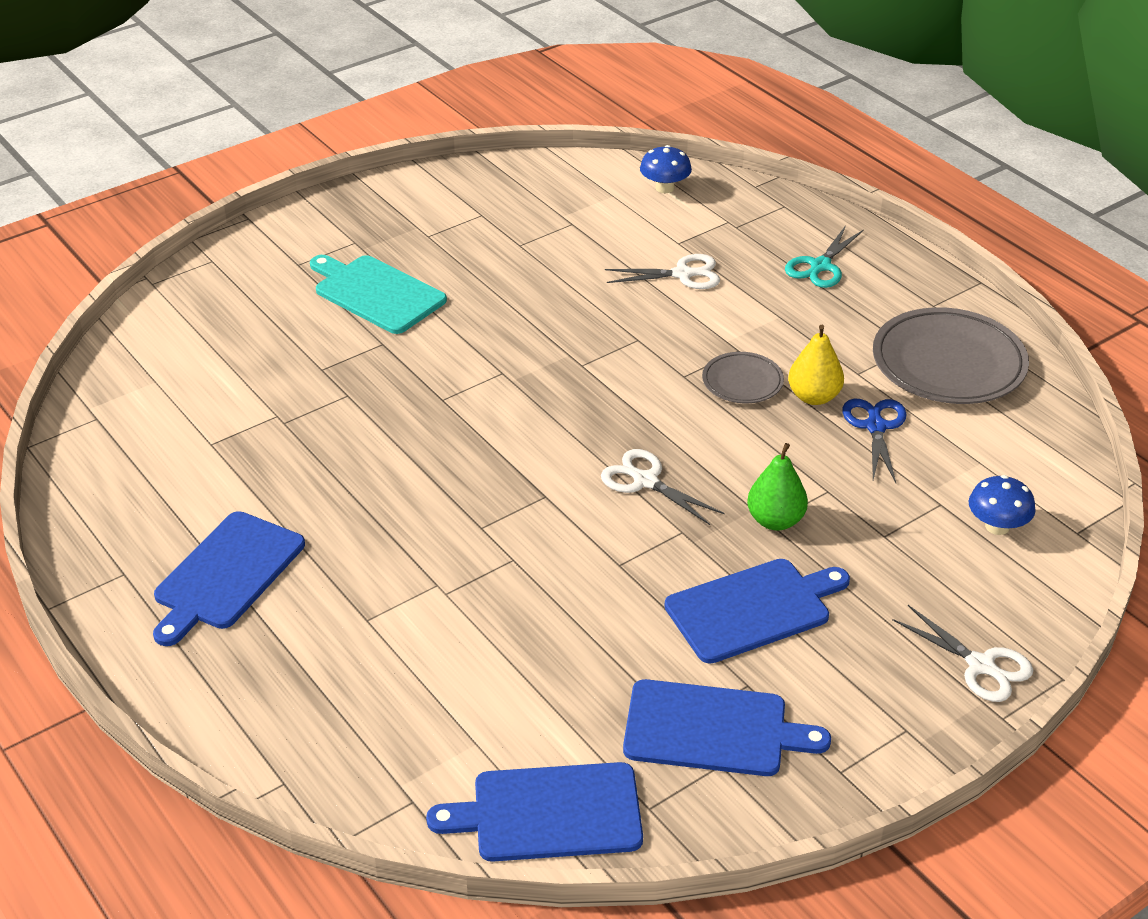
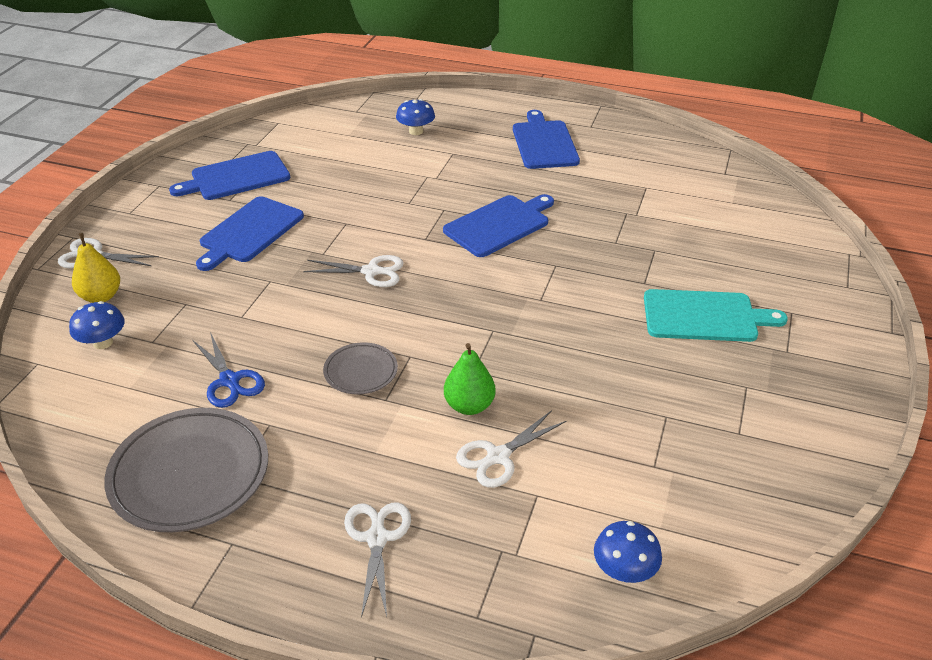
camera: 145 degrees right, 0 degrees up
(370, 695) = (416, 131): none -> blue mushroom
(549, 813) = (293, 127): blue cutting board -> blue cutting board (499, 225)
(775, 521) = (266, 283): green pear -> green pear (469, 406)
(813, 397) = (294, 384): yellow pear -> yellow pear (101, 296)
(820, 266) = (377, 538): turquoise scissors -> white scissors

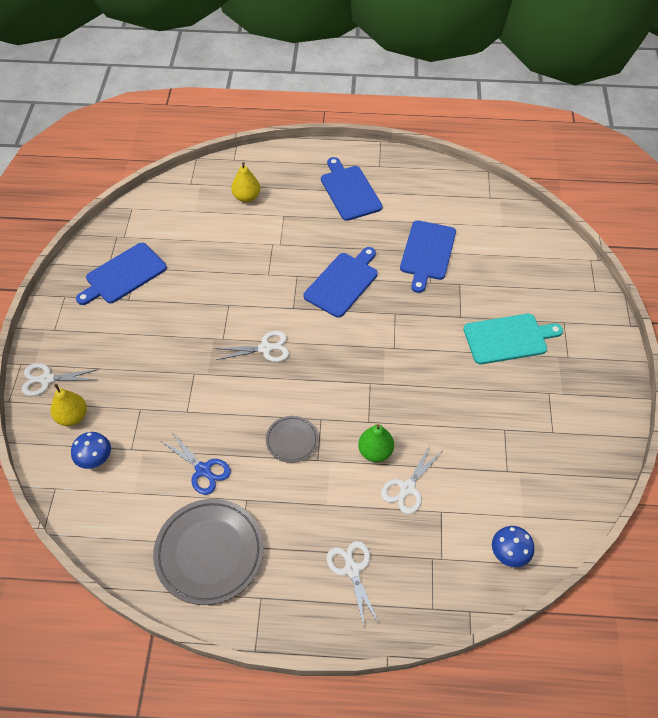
camera: 15 degrees left, 15 degrees up
(249, 232) = (158, 329): blue cutting board -> blue cutting board (427, 253)
(416, 131) = (246, 197): blue mushroom -> yellow pear

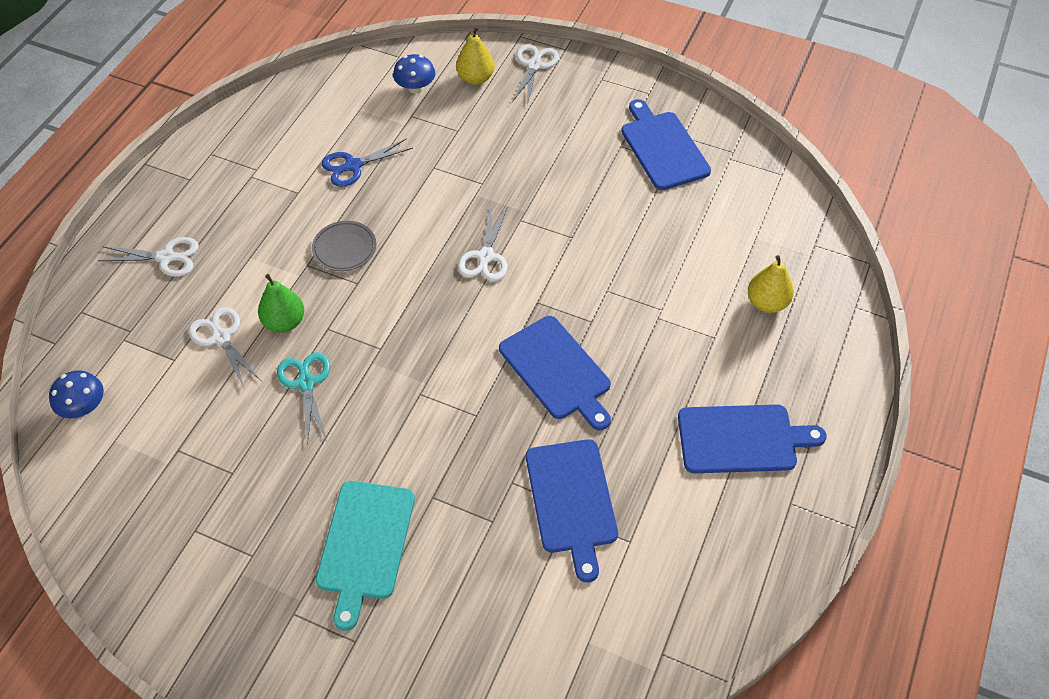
camera: 110 degrees right, 0 degrees up
(209, 553) = (259, 152): grey plate -> none
(418, 415) = (306, 383): none -> turquoise scissors
(427, 253) = (571, 501): blue cutting board -> blue cutting board turned 135 degrees counterclockwise

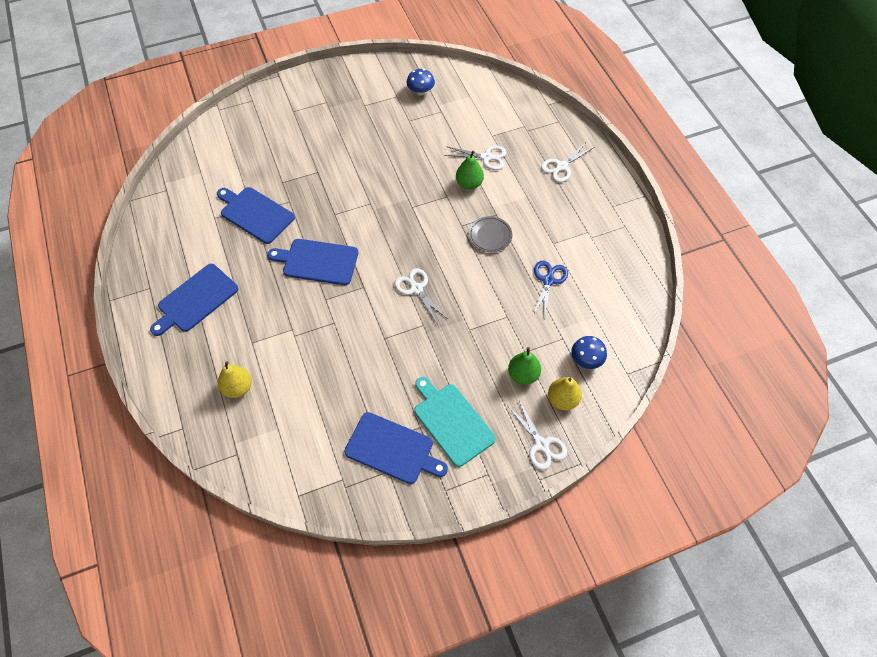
camera: 135 degrees right, 5 degrees up
(84, 407) = (499, 96): blue mushroom -> blue mushroom (420, 91)
(306, 383) = (424, 169): turquoise scissors -> none
(364, 545) = (325, 138): turquoise cutting board -> turquoise cutting board (452, 421)
(483, 116) = (523, 374): none -> green pear

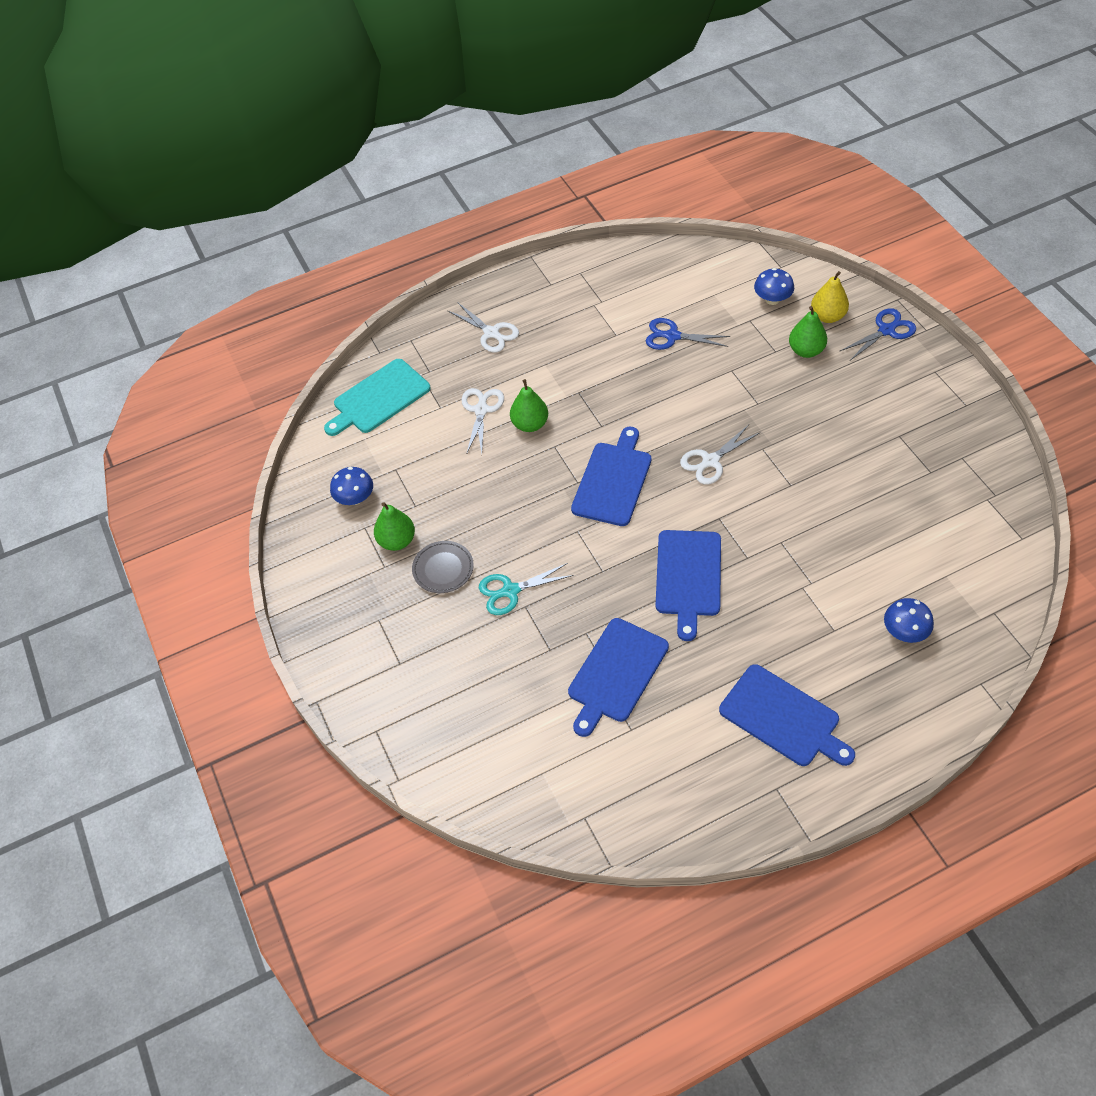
camera: 90 degrees left, 5 degrees down
(238, 387) = (904, 632): yellow pear -> blue mushroom
(331, 165) = (510, 591): none -> turquoise scissors
(382, 111) = (397, 541): none -> green pear
(392, 449) = (935, 457): blue cutting board -> blue cutting board (613, 480)
(452, 421) = (883, 407): turquoise cutting board -> turquoise cutting board (378, 398)
(490, 236) = (614, 395): grey plate -> grey plate (443, 569)
(541, 444) = (886, 330): white scissors -> blue scissors

